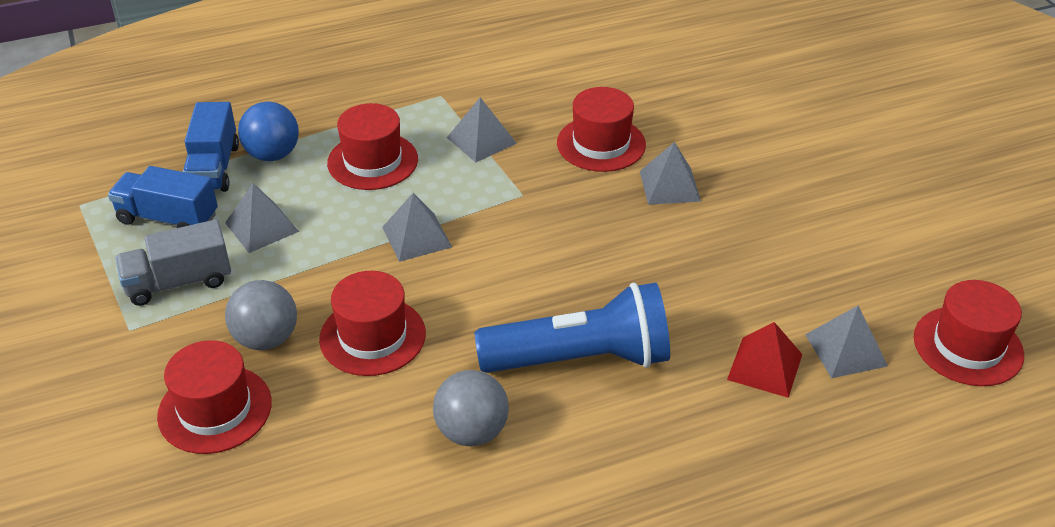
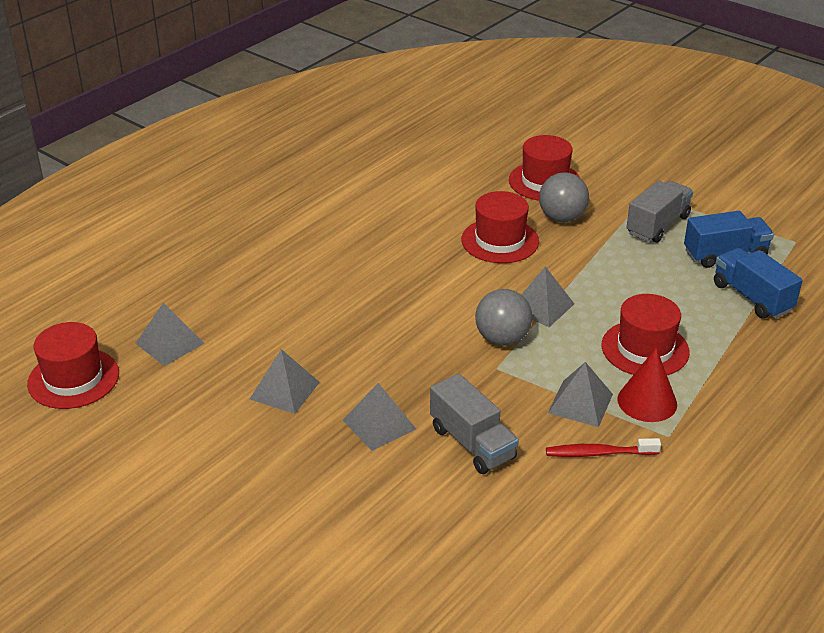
camera: 150 degrees right, 5 degrees down
(262, 227) = (656, 273): grey pyramid -> grey pyramid (284, 390)
(272, 155) = (726, 323): blue ball -> none
(426, 122) = (647, 401): none -> red cone
(472, 431) = (390, 219): grey ball -> grey ball (502, 339)
(508, 103) = (599, 453): none -> red toothbrush
(580, 358) = (355, 274): blue flashlight -> none
(601, 144) = (472, 443): red hat -> grey truck
(764, 366) = (226, 312): red pyramid -> none

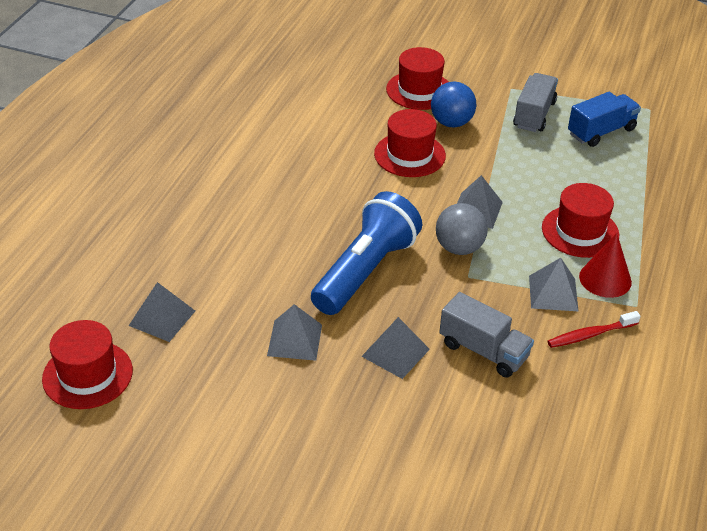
camera: 20 degrees left, 5 degrees up
(391, 341) = (365, 271): none -> blue flashlight
(562, 218) = (451, 123): grey ball -> blue ball
(752, 297) = (641, 167): blue truck -> none

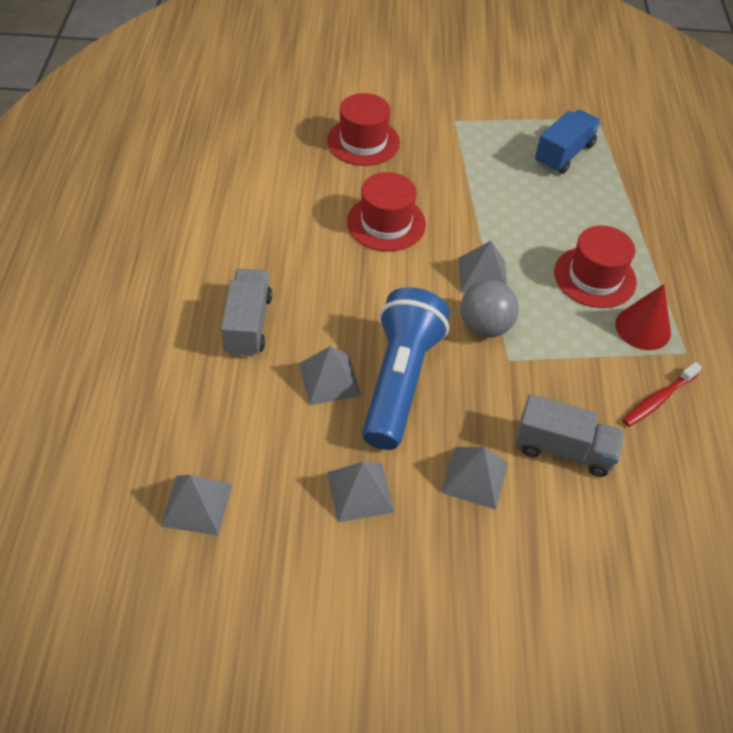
camera: 20 degrees left, 10 degrees up
(87, 375) = (137, 610): red hat -> none
(451, 123) = (412, 174): blue ball -> none
(534, 115) = (491, 147): grey truck -> grey truck (248, 324)
(553, 293) = (601, 358): grey pyramid -> grey pyramid (329, 379)

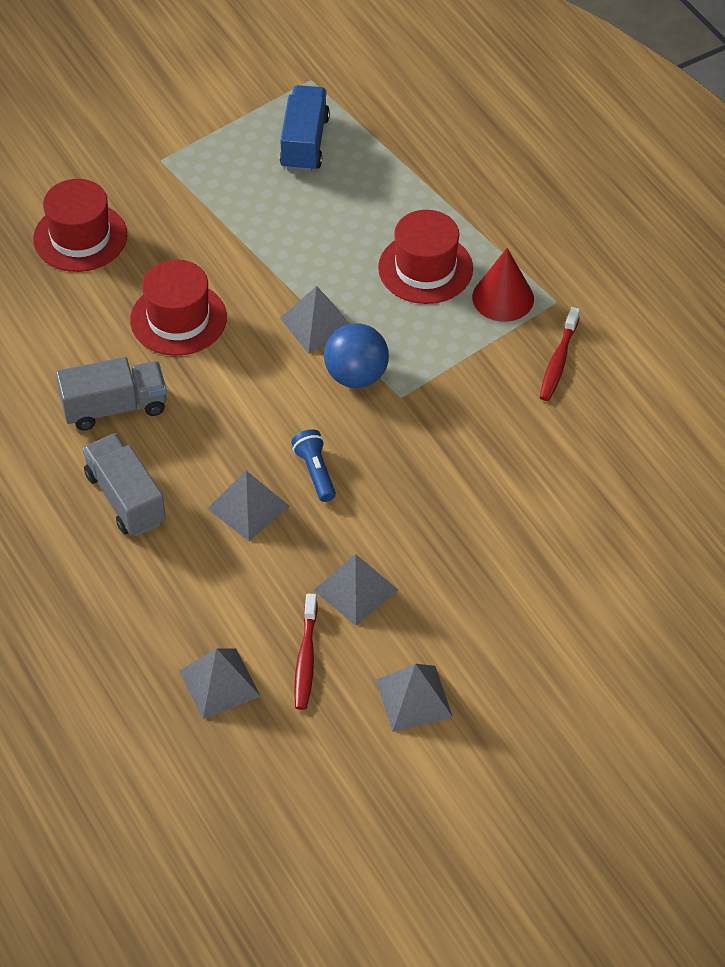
camera: 30 degrees left, 0 degrees up
(277, 526) = (306, 659): none -> red toothbrush
(400, 381) = (315, 472): blue flashlight -> blue flashlight, size x0.42
(475, 477) = (446, 521): grey pyramid -> grey pyramid (414, 698)
(485, 326) = (356, 376): grey ball -> blue ball
(563, 449) = (505, 453): grey truck -> grey truck (115, 407)

